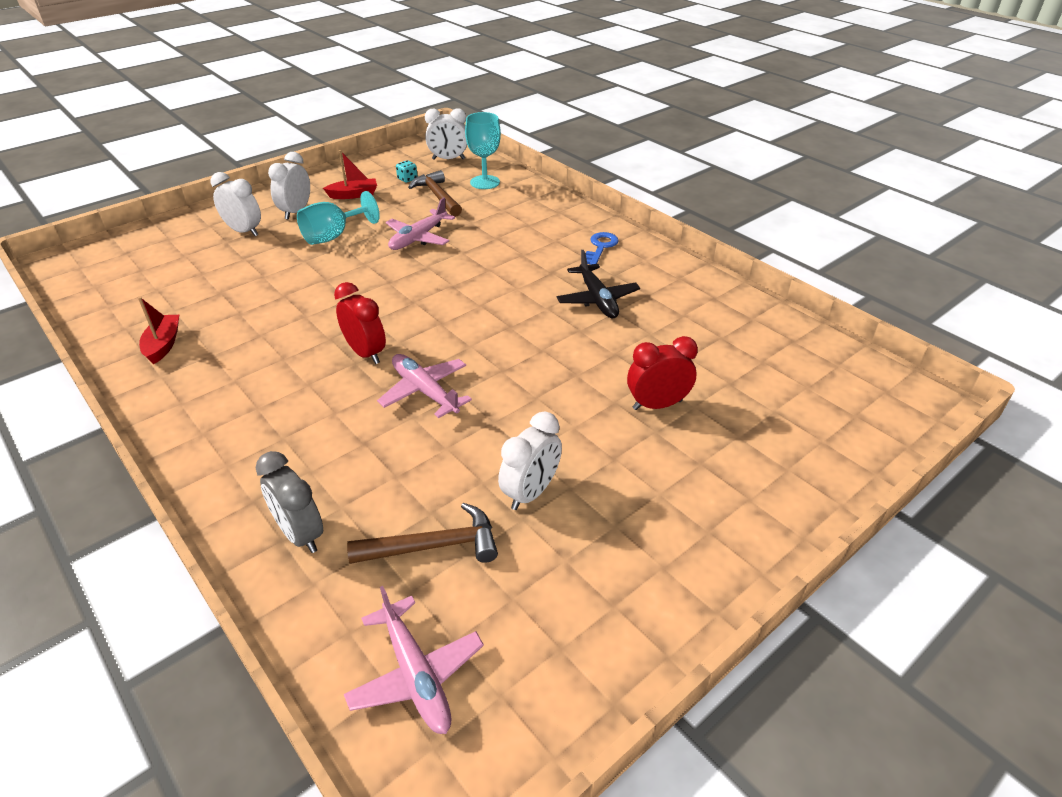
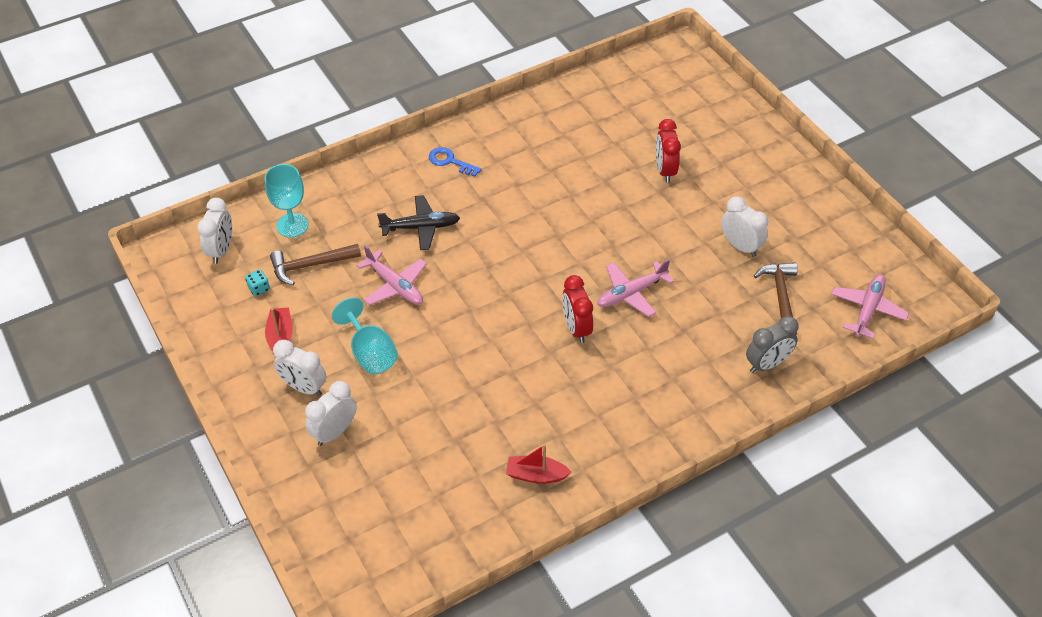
camera: 80 degrees left, 10 degrees up
(366, 353) = (576, 328): red clock -> red clock turned 75 degrees counterclockwise
(415, 674) = (867, 310): pink plane -> pink plane turned 45 degrees counterclockwise
(597, 299) = (530, 178): black plane -> black plane (420, 227)

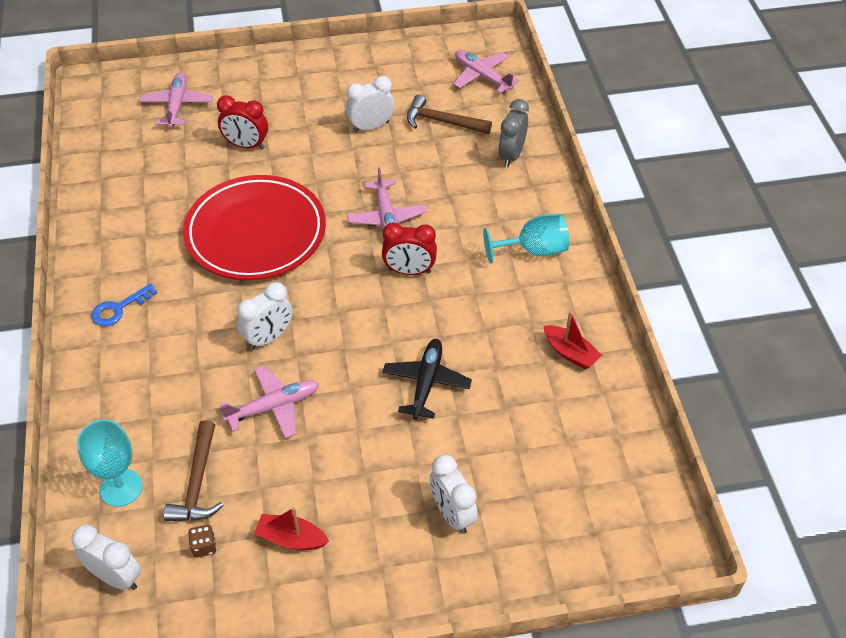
camera: 70 degrees left, 0 degrees up
(259, 288) = (204, 546): turquoise dice -> brown dice
(304, 387) = (377, 531): white clock -> white clock (268, 338)
(370, 353) = (358, 454): turquoise goblet -> turquoise goblet (534, 250)
(420, 227) = (202, 361): black plane -> black plane (426, 383)
(536, 475) = (570, 353): red boat -> red boat turned 75 degrees counterclockwise
(567, 212) = (256, 233): none -> red plate
(685, 111) = (177, 106): none -> pink plane
(767, 364) = (511, 155): grey clock -> grey clock turned 150 degrees counterclockwise

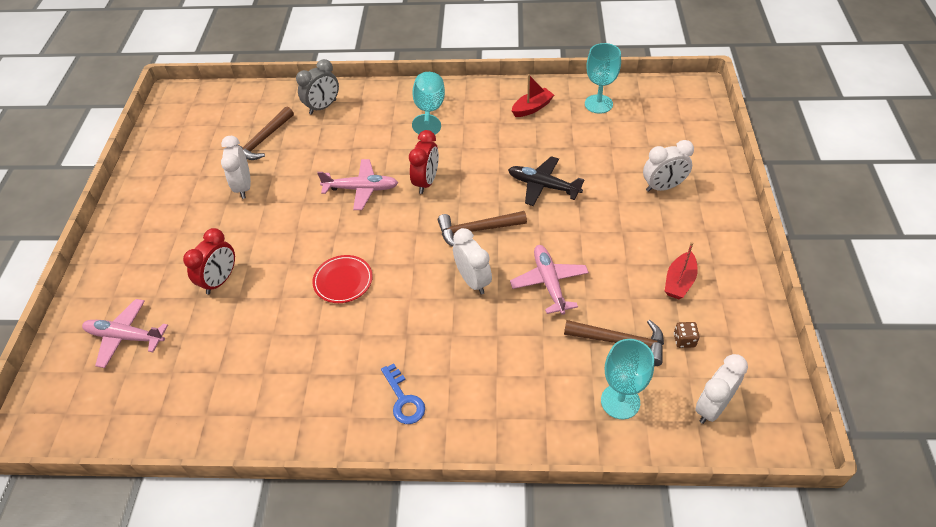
camera: 75 degrees left, 0 degrees up
(256, 233) = (343, 281): red plate -> red plate, size x0.44
(342, 329) = (477, 230): none -> brown hammer
(482, 76) = (220, 110): pink plane -> none
(511, 155) = (323, 107): grey clock -> grey clock turned 75 degrees counterclockwise
(601, 427) = (598, 104): none -> turquoise goblet

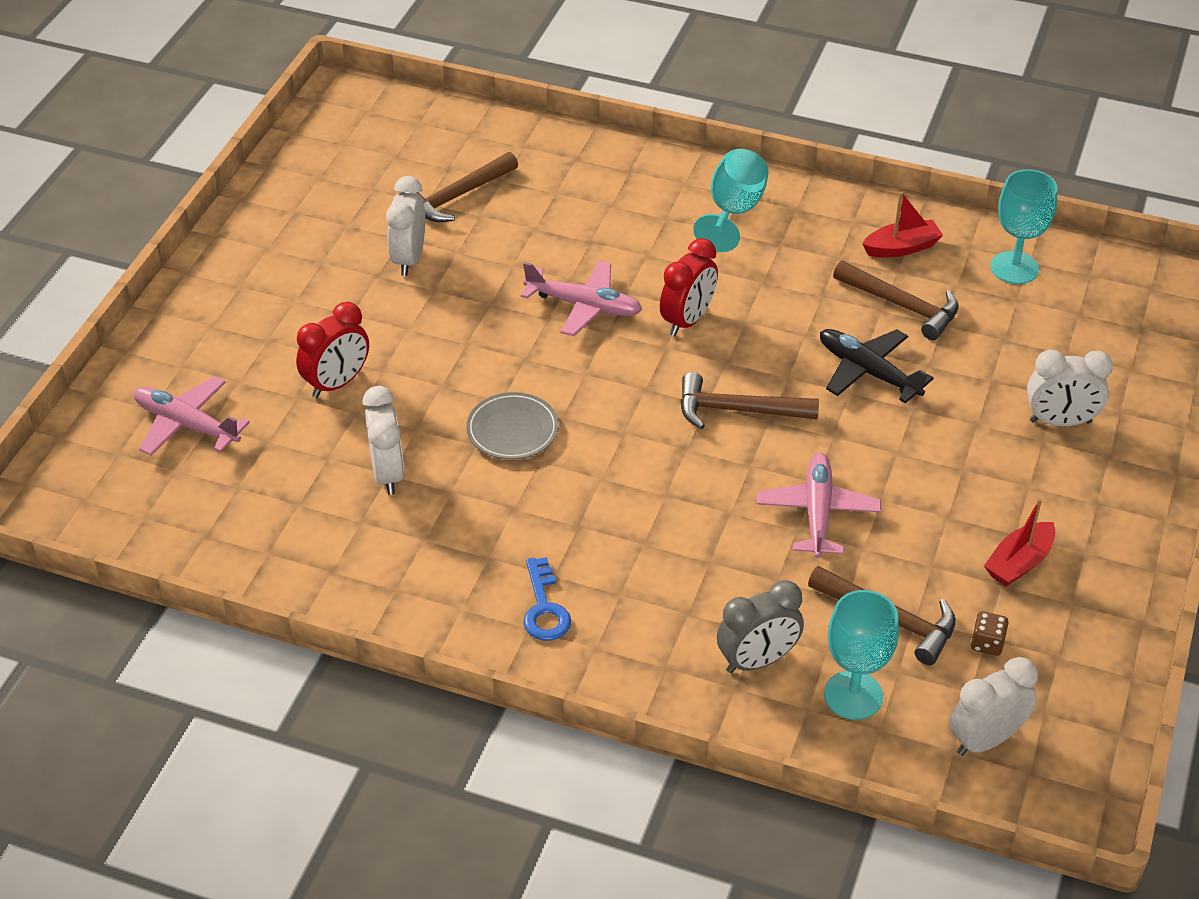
camera: 15 degrees right, 5 degrees down
(323, 107) = (567, 166): grey clock -> grey clock (757, 661)
(343, 281) = (512, 430): red plate -> grey plate
(473, 281) = (704, 479): white clock -> white clock (388, 473)
(546, 141) = (902, 306): none -> brown hammer

